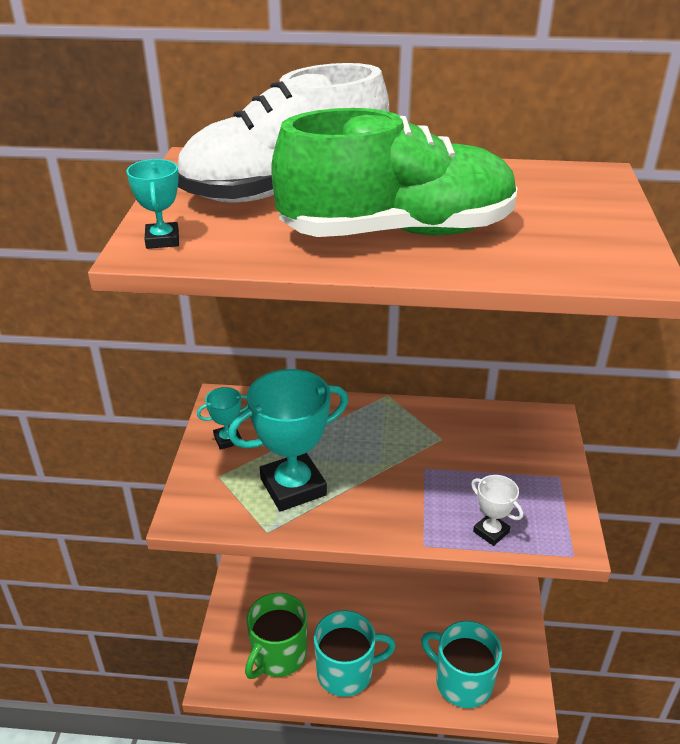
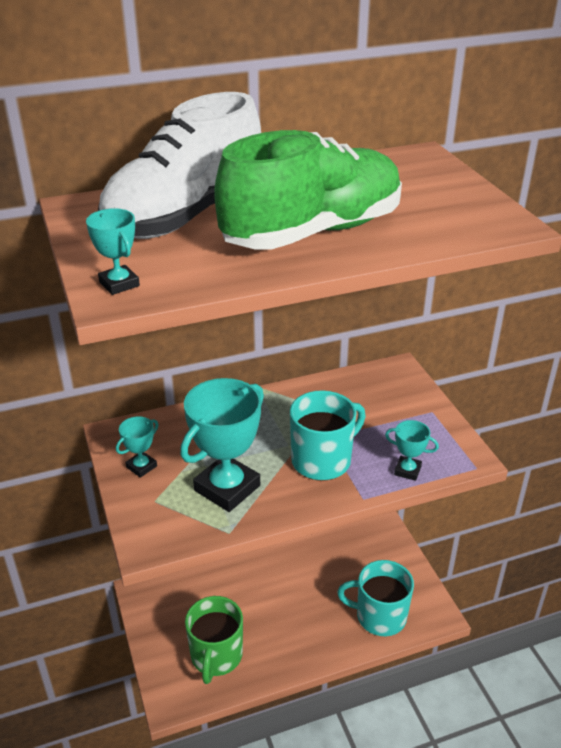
camera: 25 degrees left, 0 degrees up
(346, 672) = (282, 646): turquoise mug -> turquoise mug (322, 460)
(491, 532) = (407, 470): white trophy -> turquoise trophy

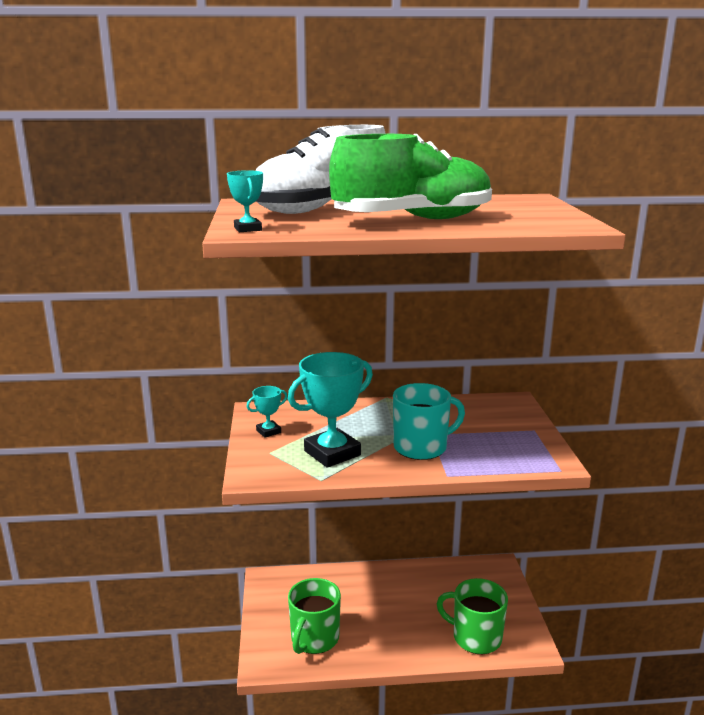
camera: 15 degrees right, 15 degrees down
(379, 616) = (475, 637): turquoise mug -> green mug
(407, 470) = (495, 463): turquoise trophy -> none

